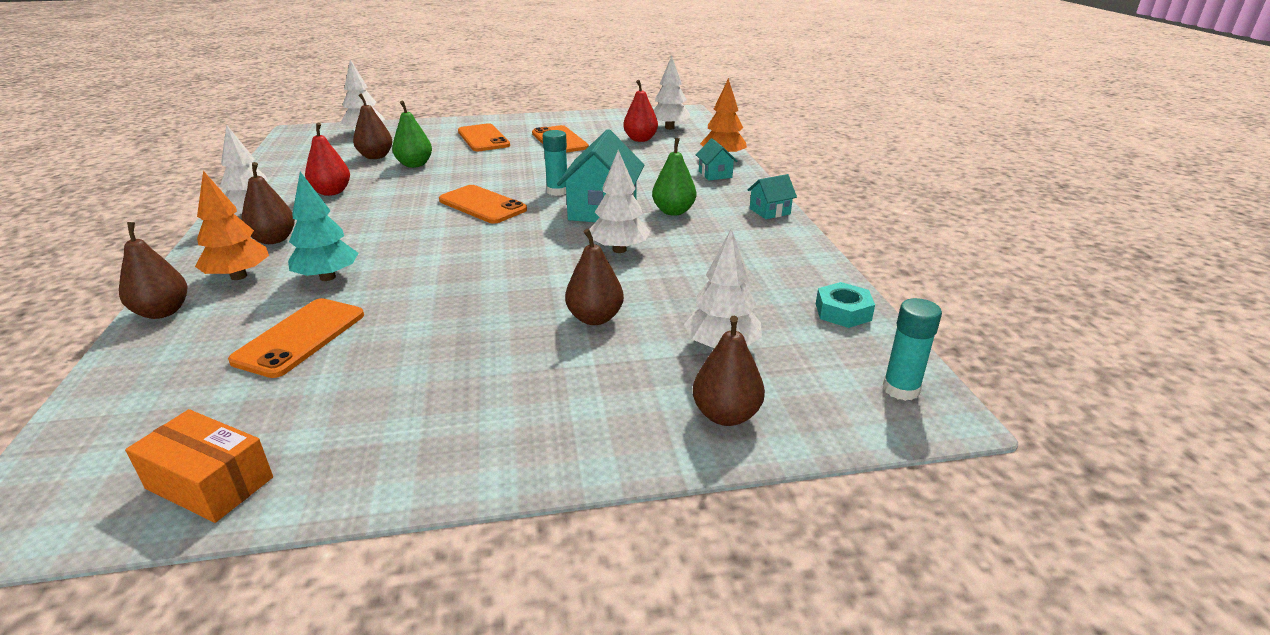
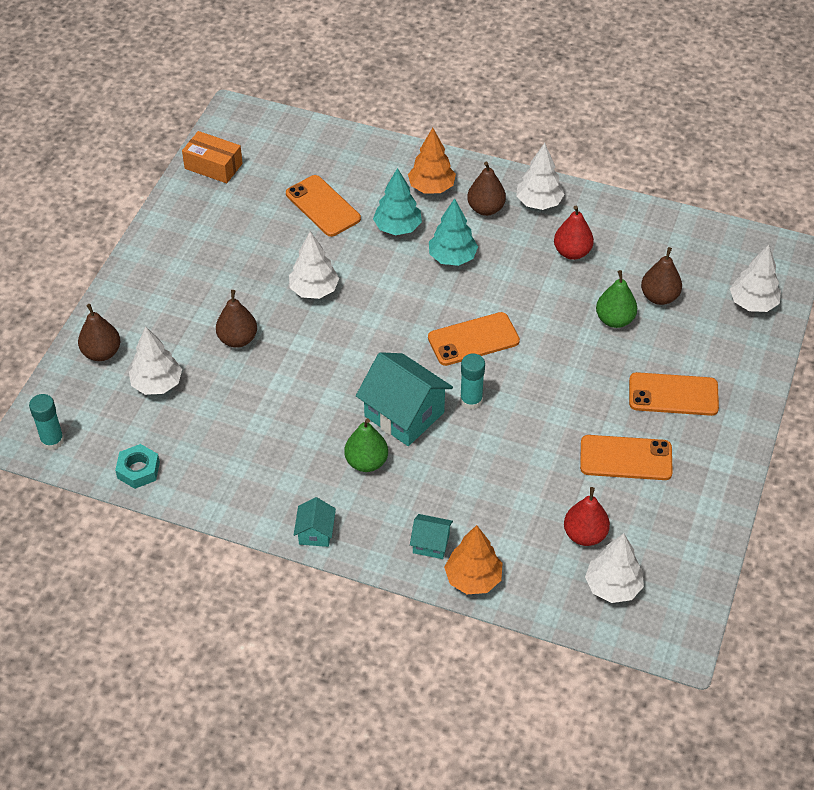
camera: 120 degrees right, 20 degrees up
(162, 312) = (402, 154): brown pear -> none
(210, 483) = (213, 166): orange box -> orange box turned 60 degrees clockwise
(368, 238) = (452, 258): none -> turquoise tree
(619, 250) = (322, 393): white tree -> white tree (314, 290)

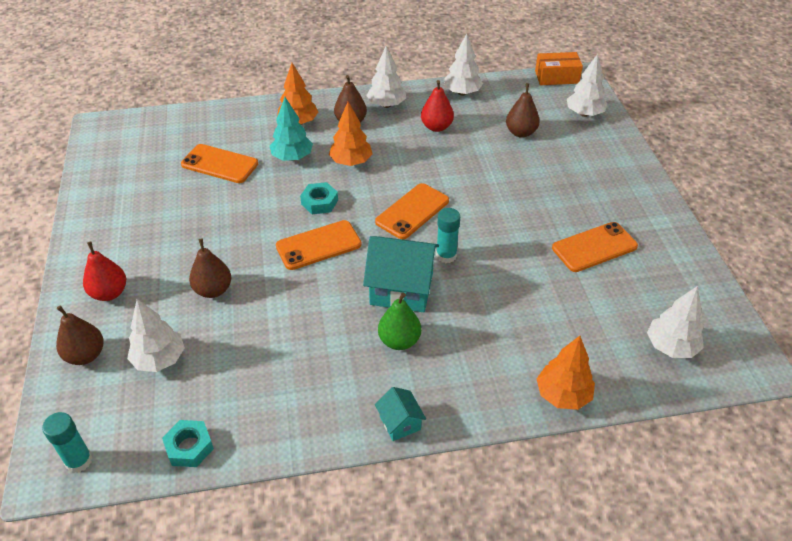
camera: 30 degrees left, 5 degrees down
(213, 166) = (103, 168): orange box -> orange box (556, 77)
(314, 290) = (255, 226): white tree -> white tree (462, 93)
(390, 290) = (319, 202): none -> turquoise nut
(431, 543) = (505, 383): turquoise house -> none
(452, 258) = (351, 162): turquoise tree -> orange tree
(585, 535) = (616, 317): red pear -> red pear (109, 293)
(614, 320) = (503, 158): green pear -> none
(673, 395) = (587, 190): orange phone -> orange phone (318, 245)

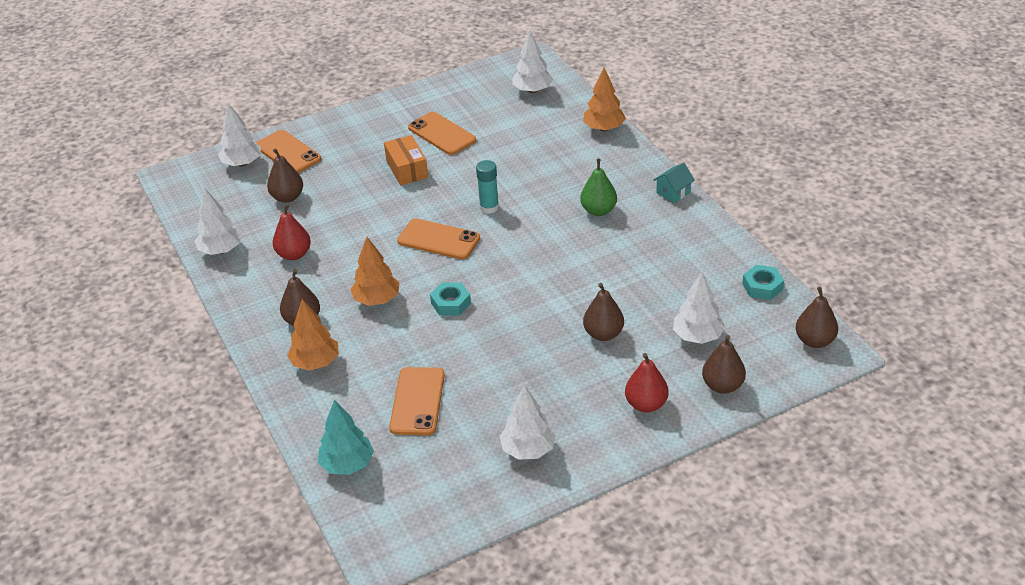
camera: 105 degrees left, 5 degrees down
(79, 461) = (814, 341): turquoise glue stick -> brown pear
(292, 157) = (384, 346): turquoise tree -> turquoise tree (347, 464)
(318, 245) = (512, 285): orange phone -> orange phone (288, 152)
(386, 105) = (260, 301): white tree -> white tree (528, 449)
(401, 289) = (541, 223): turquoise house -> none
(556, 77) = (174, 190): orange box -> orange box (407, 169)

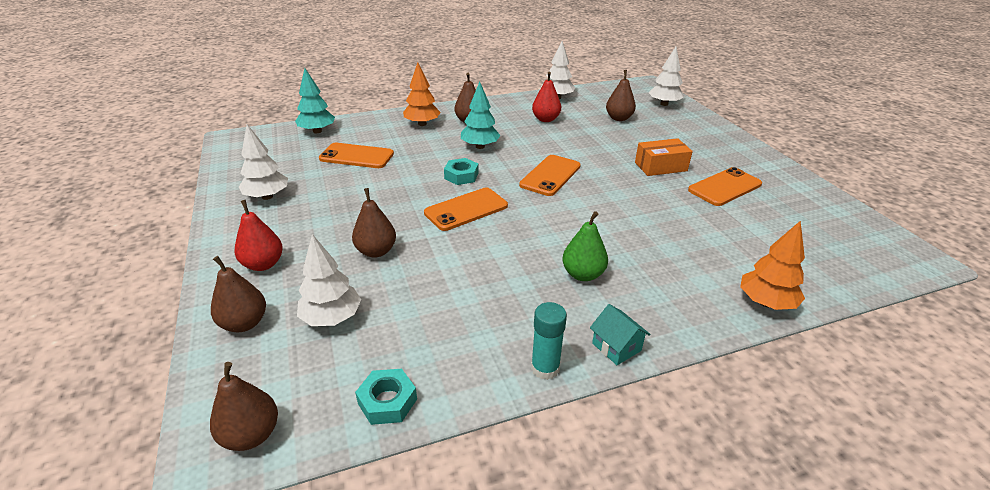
camera: 95 degrees right, 5 degrees down
(288, 152) = (681, 119): orange phone -> orange phone (466, 209)
(377, 300) = (480, 146): orange tree -> turquoise tree
(489, 207) = (596, 204): turquoise glue stick -> turquoise glue stick (545, 368)
(532, 90) = (838, 253): white tree -> none

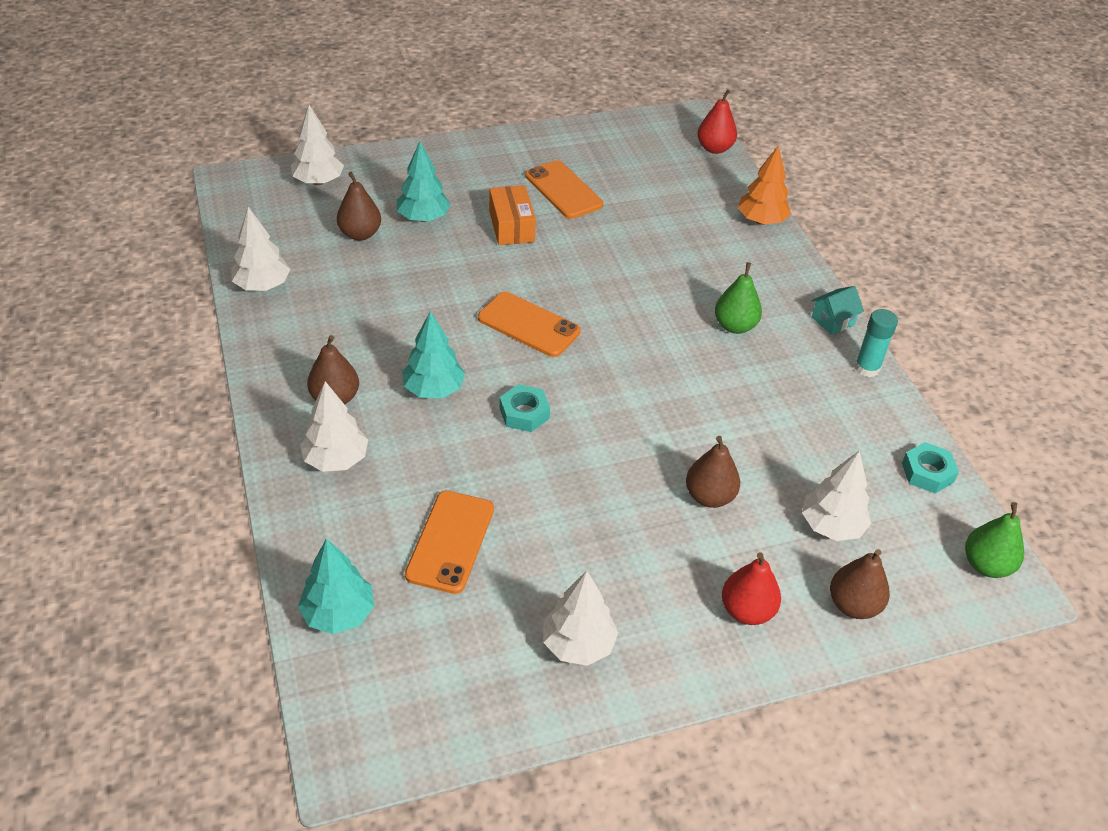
camera: 90 degrees left, 10 degrees up
(251, 435) = (986, 565): brown pear -> green pear
(422, 124) = (336, 459): orange tree -> white tree
(466, 209) = (613, 411): orange phone -> none
(545, 119) = (348, 309): red pear -> red pear (714, 148)
(648, 136) = (423, 218): none -> turquoise tree

